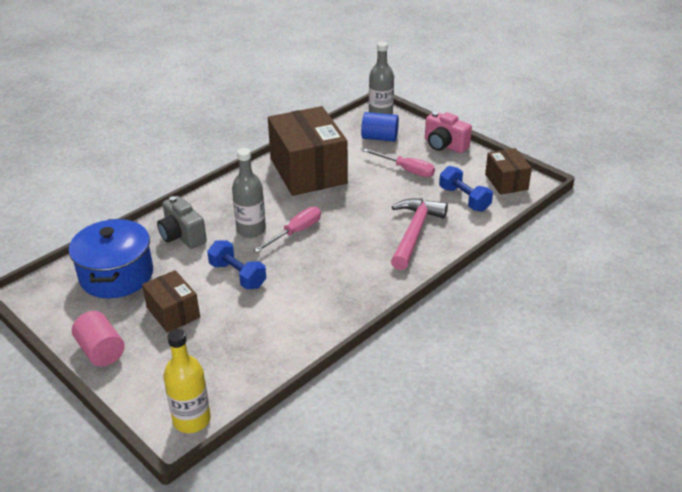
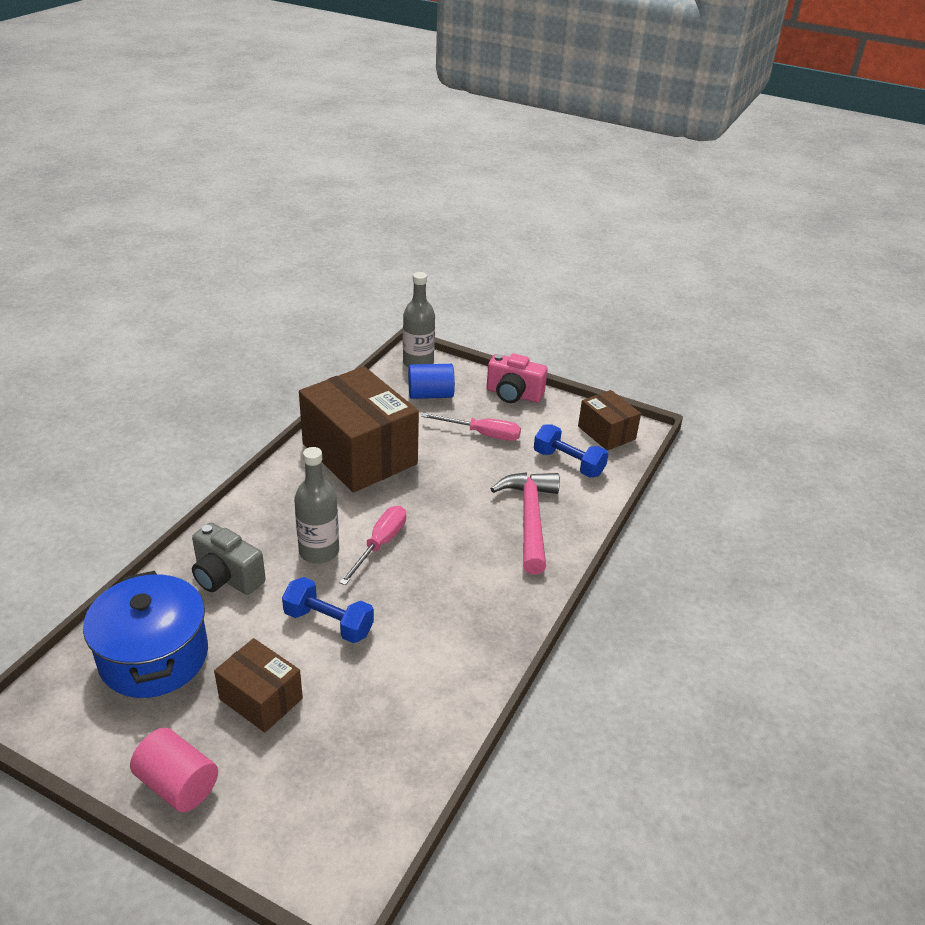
camera: 20 degrees left, 0 degrees up
(192, 420) = (356, 864): yellow bottle -> none

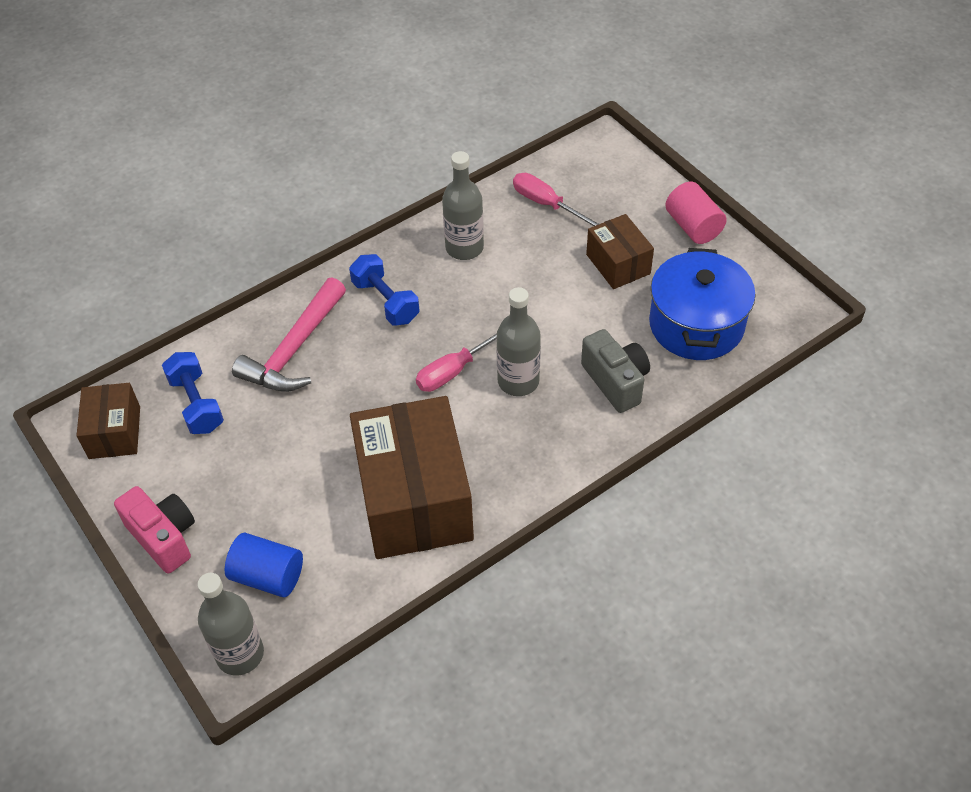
camera: 150 degrees left, 15 degrees up
(328, 623) = (540, 307): blue dumbbell -> blue dumbbell (385, 301)
(442, 660) = (464, 248): none -> grey bottle
(482, 434) = (255, 480): pink screwdriver -> pink screwdriver (547, 205)

